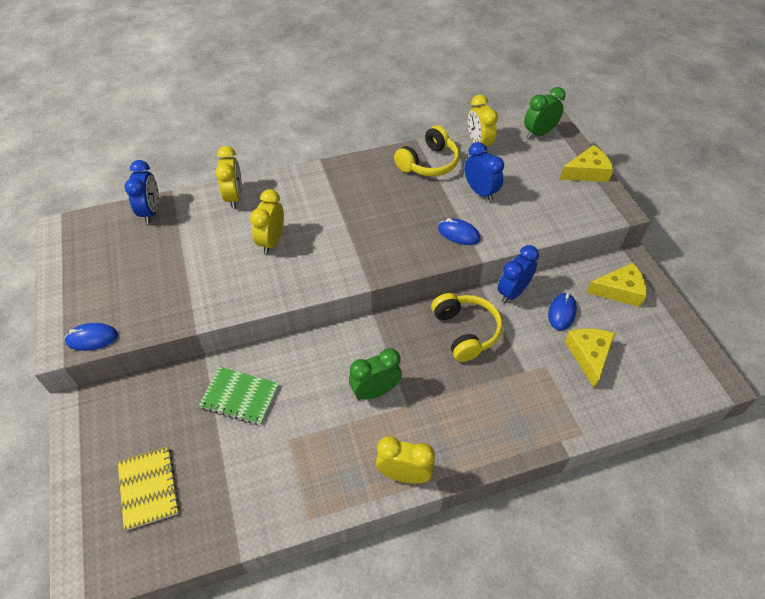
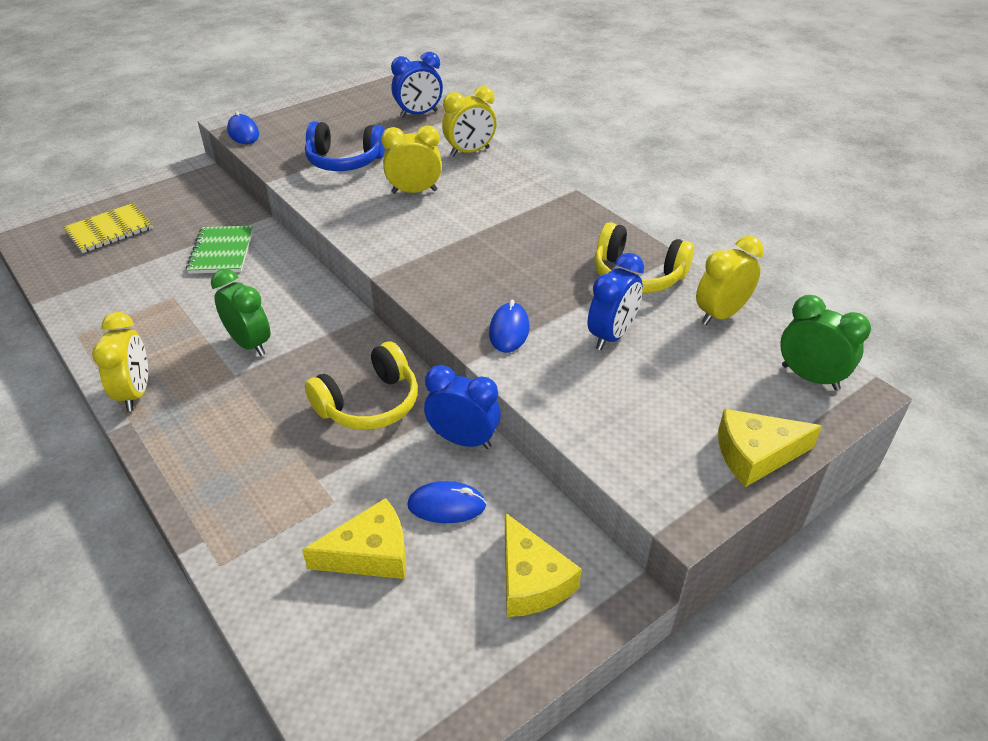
camera: 70 degrees right, 10 degrees down
(197, 274) = (345, 161): none -> blue headphones
(587, 172) = (756, 455): yellow cheese -> yellow cheese turned 120 degrees clockwise

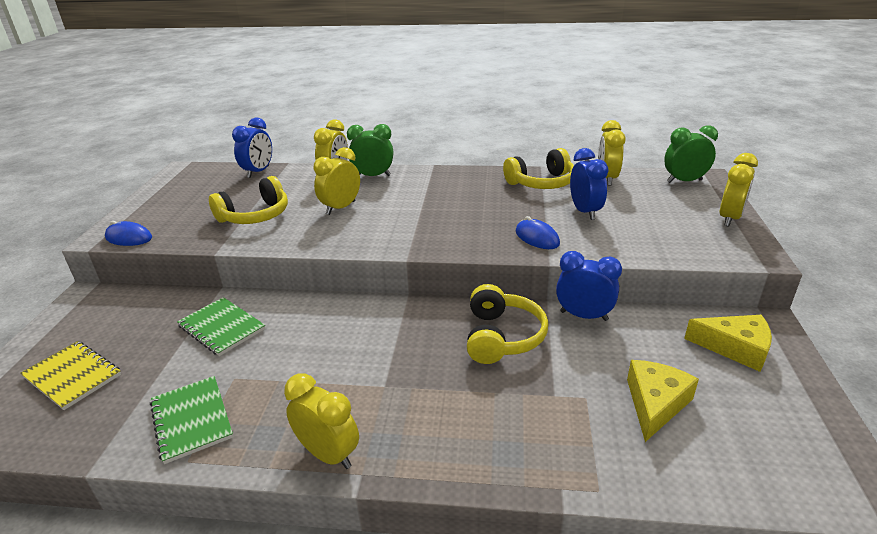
camera: 45 degrees left, 10 degrees down
(109, 230) = (72, 376): yellow notebook -> yellow notebook turned 60 degrees counterclockwise
(114, 309) = (191, 420): none -> green notebook
(250, 344) = (359, 362): green clock -> green clock (373, 176)
(345, 161) = (255, 216): blue headphones -> yellow headphones
(446, 505) = (639, 350): blue mouse -> none
(463, 440) = (583, 316): blue clock -> blue clock turned 45 degrees clockwise
(756, 455) = (729, 218): yellow cheese -> yellow clock

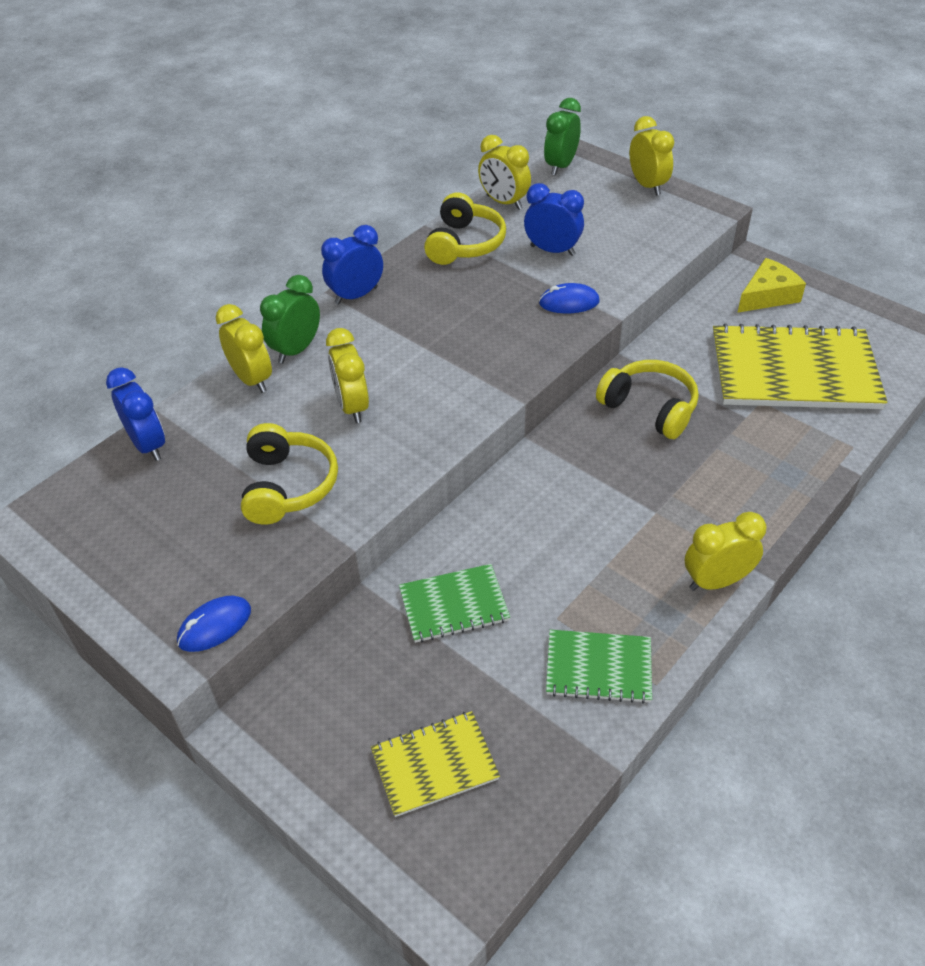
camera: 55 degrees left, 15 degrees up
(583, 316) = (663, 346): blue clock -> blue clock (356, 295)
(655, 403) = (794, 371): yellow cheese -> yellow notebook

